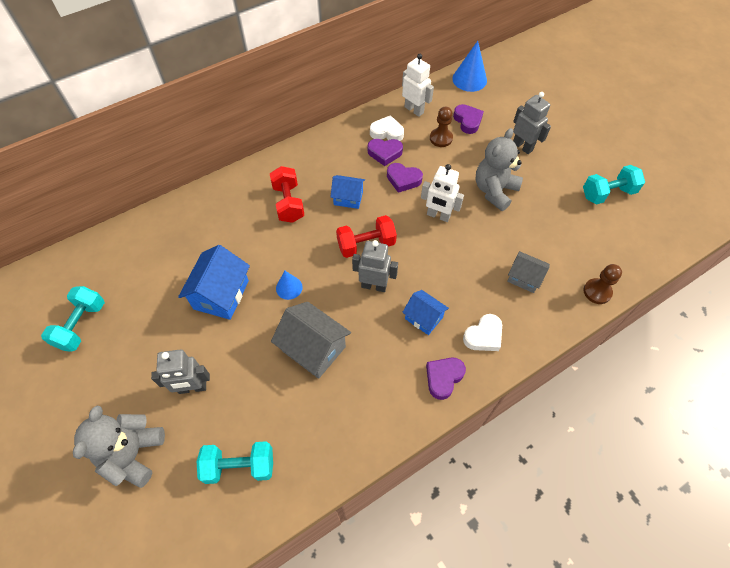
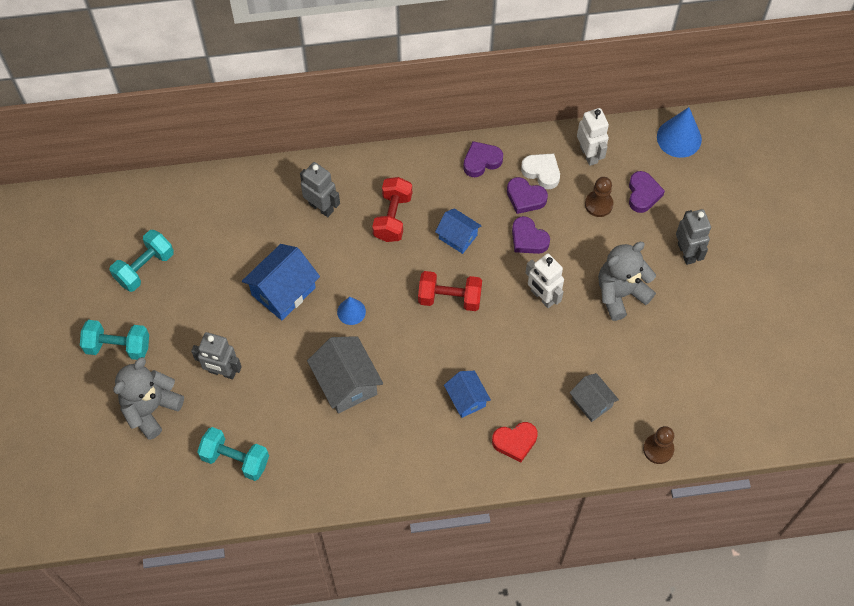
camera: 25 degrees right, 5 degrees up
(374, 285) = (435, 345): grey robot -> grey robot (321, 207)
(443, 378) = (453, 464): purple heart -> purple heart (481, 161)
(483, 336) = (515, 442): white heart -> red heart
(607, 193) = (746, 349): turquoise dumbbell -> turquoise dumbbell (118, 346)

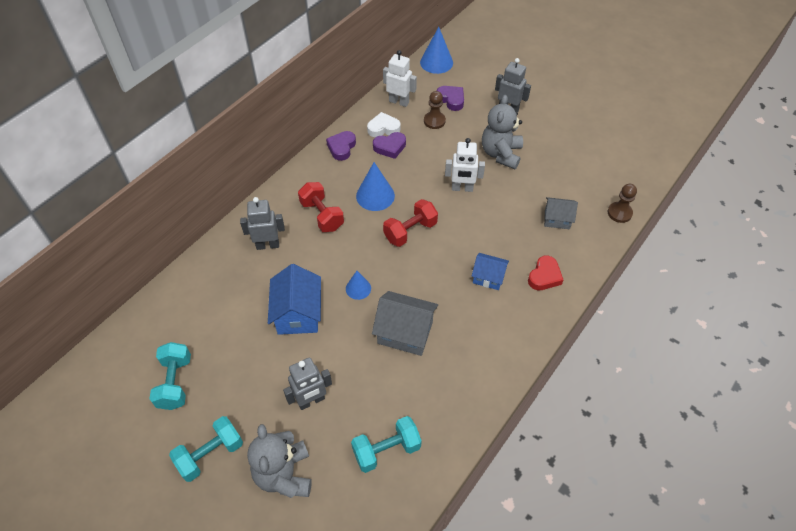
camera: 45 degrees left, 10 degrees down
(458, 237) = (375, 196): blue house -> blue cone
(528, 239) = (417, 166): purple heart -> none

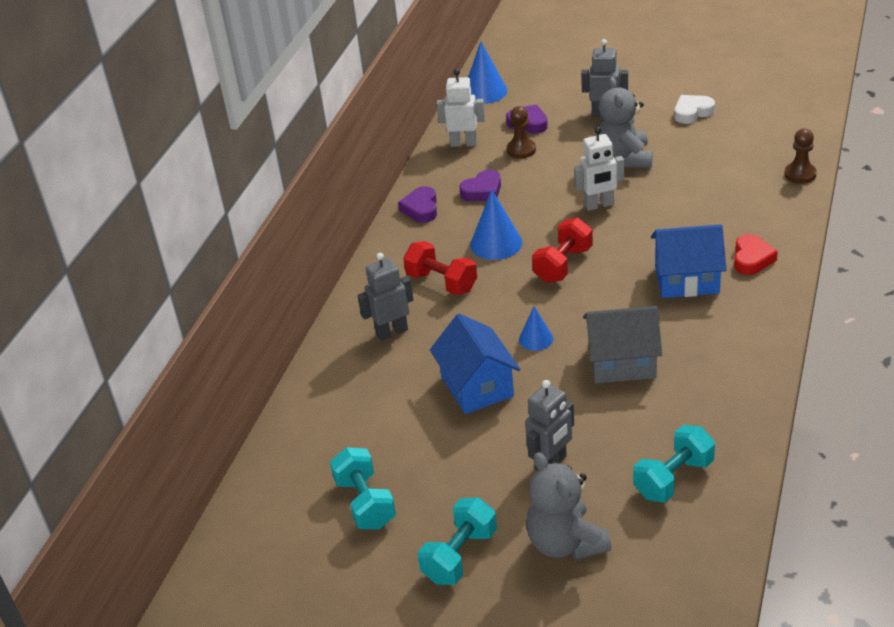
camera: 15 degrees left, 15 degrees down
(383, 128) = (461, 175): white heart -> white heart (692, 112)
(488, 277) = (686, 280): blue house -> blue house, size x1.62
(557, 219) = (731, 201): grey house -> none

